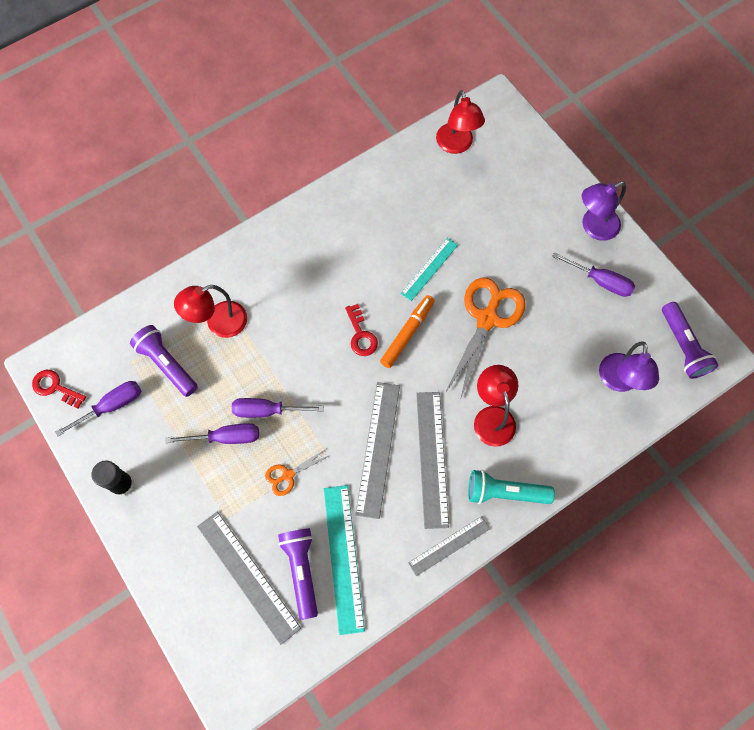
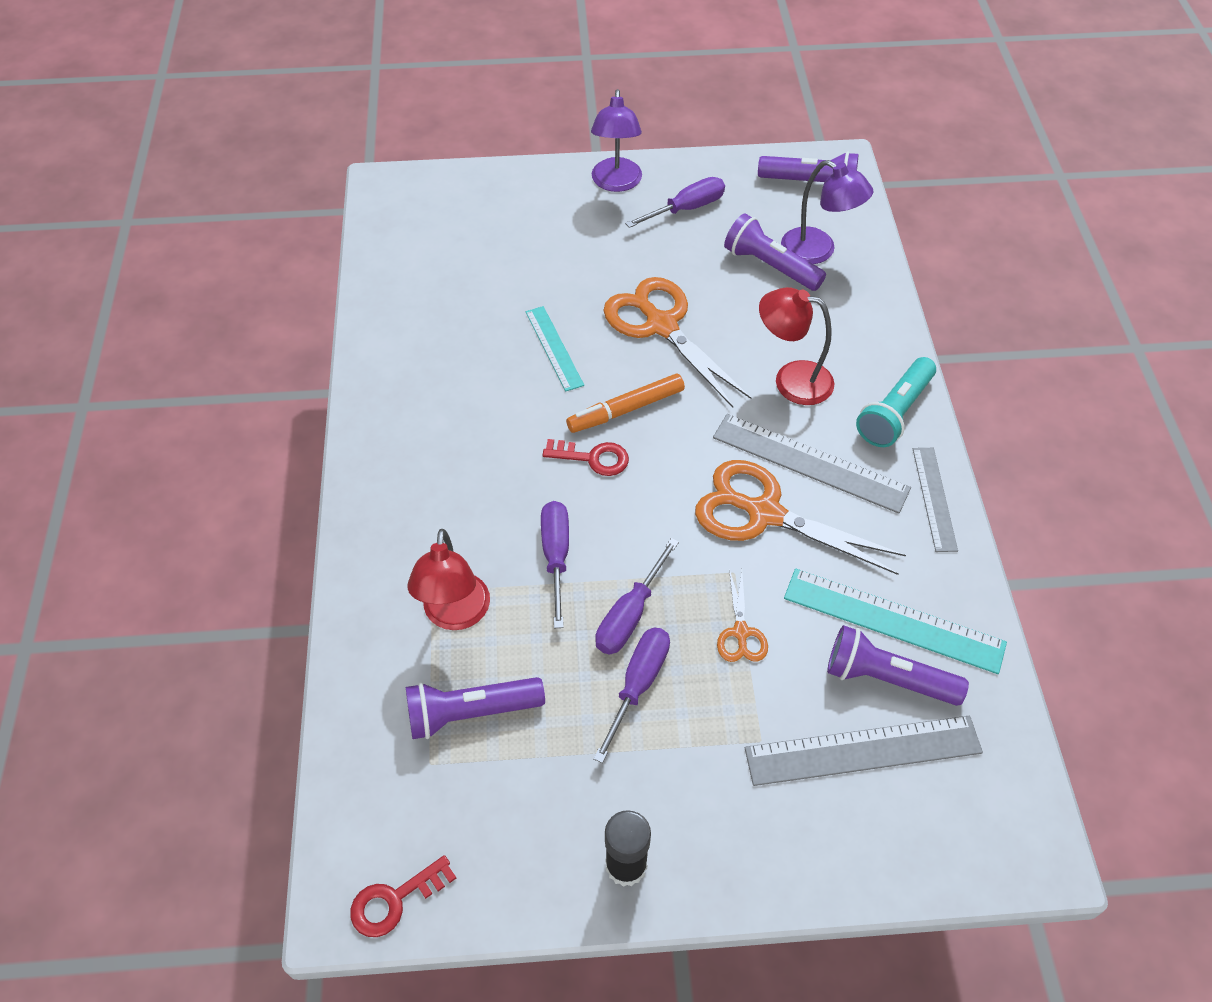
camera: 60 degrees left, 15 degrees down
(112, 406) = (486, 823): purple screwdriver -> purple screwdriver (556, 555)
(378, 448) = (763, 513): grey ruler -> orange scissors
(407, 333) = (626, 409): orange marker -> orange marker turned 90 degrees counterclockwise
(456, 145) = (408, 245): red lamp -> none
(583, 358) = (770, 266): none -> purple flashlight

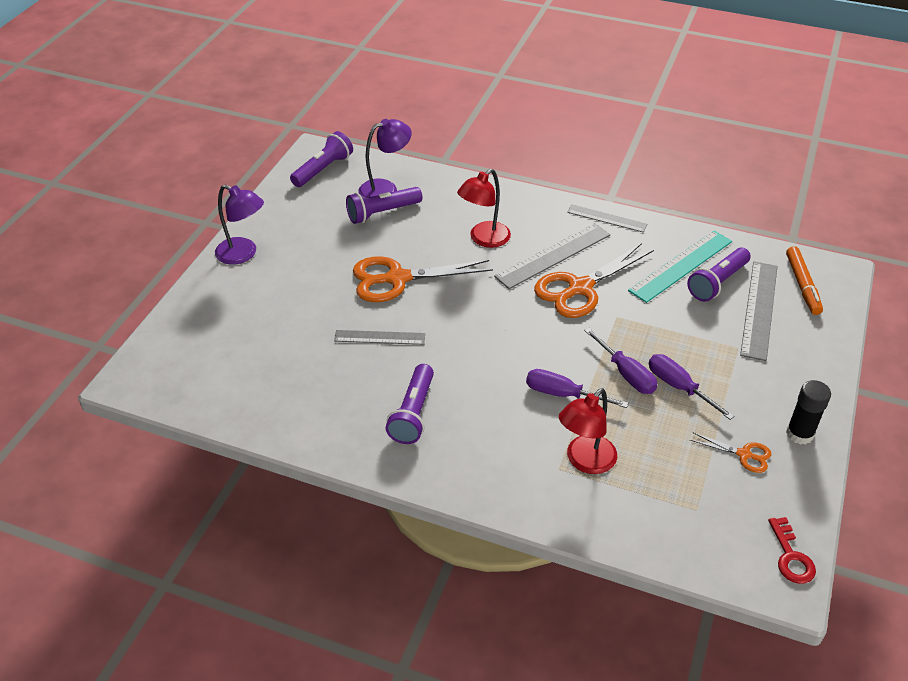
camera: 65 degrees left, 10 degrees down
(455, 615) = (585, 461): red lamp -> red lamp turned 105 degrees clockwise
(471, 713) = (666, 476): purple flashlight -> purple flashlight (413, 413)
(554, 348) = (379, 337): turquoise ruler -> grey ruler
(593, 458) = (491, 350): red key -> none
(626, 409) = (460, 320): orange marker -> orange marker (802, 285)
(687, 208) = (299, 230): purple screwdriver -> none
(741, 633) = (662, 329): orange scissors -> orange scissors (744, 455)
(895, 413) = (536, 208): turquoise flashlight -> none

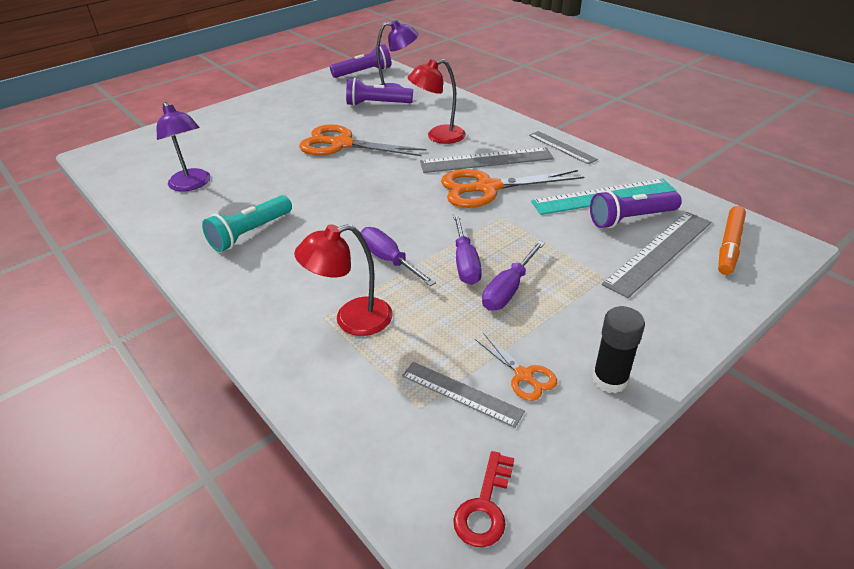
camera: 30 degrees right, 5 degrees down
(243, 254) = (253, 105): purple lamp -> purple lamp (192, 185)
(379, 337) = (285, 176): grey ruler -> grey ruler (461, 393)
(413, 413) = (250, 233): purple flashlight -> turquoise flashlight
(678, 387) = (508, 290): purple screwdriver -> purple screwdriver turned 135 degrees counterclockwise

